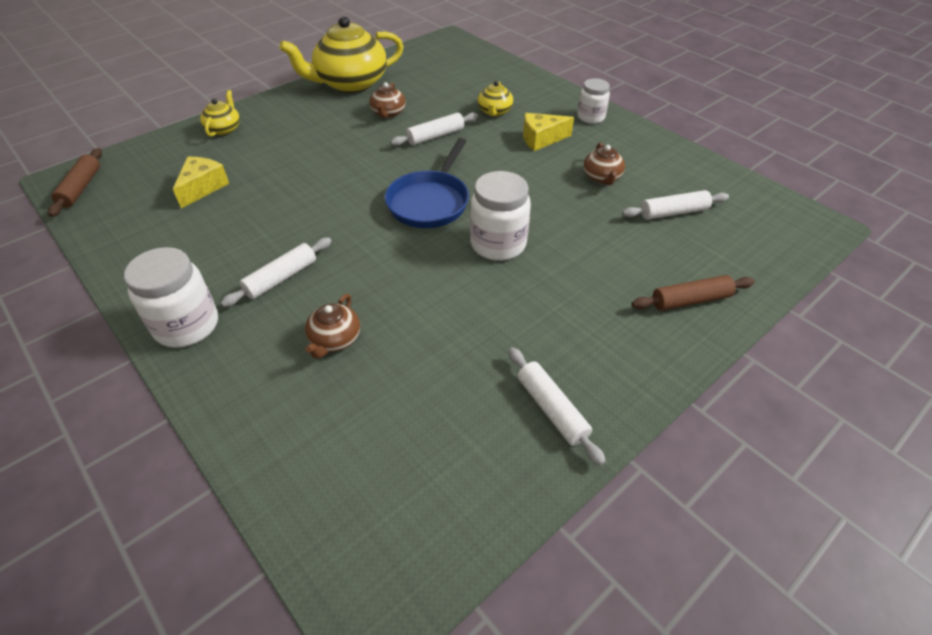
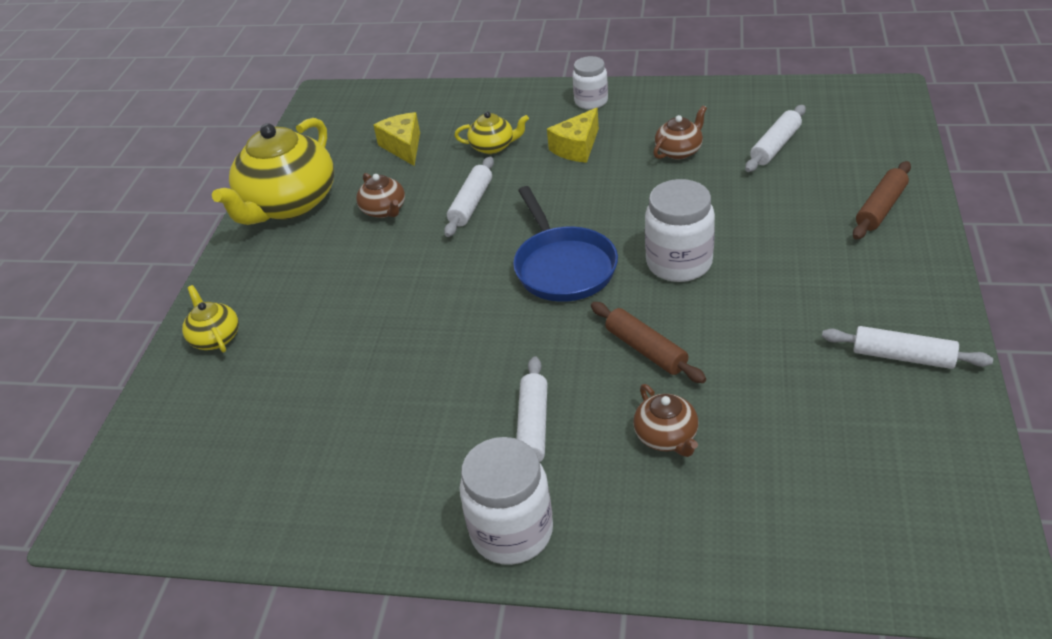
camera: 35 degrees left, 5 degrees down
(81, 188) = (140, 510): brown rolling pin -> brown rolling pin (646, 350)
(203, 187) = (299, 408): yellow cheese -> yellow cheese (403, 147)
(494, 112) = (493, 146): yellow teapot -> yellow teapot turned 60 degrees counterclockwise
(602, 177) = (679, 151): brown teapot -> brown teapot turned 90 degrees counterclockwise

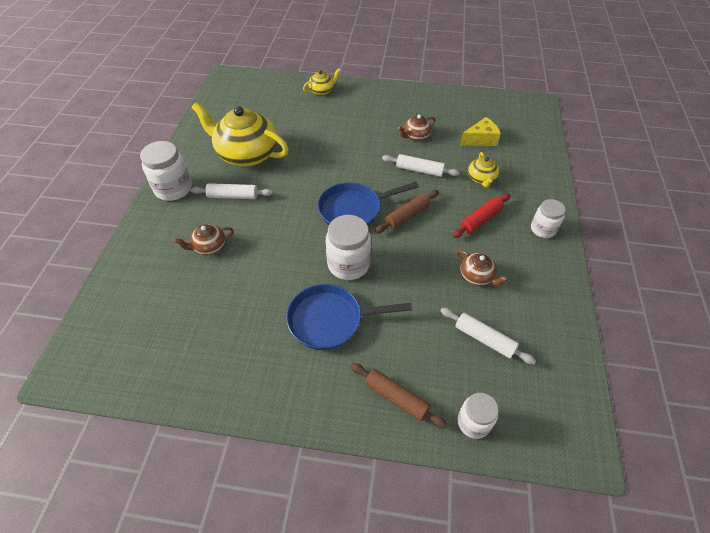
camera: 85 degrees right, 10 degrees up
(288, 204) = (424, 101): yellow teapot -> yellow teapot (246, 154)
(577, 147) = (481, 219): yellow cheese -> red rolling pin
(646, 350) = (275, 243): brown rolling pin -> brown rolling pin (407, 216)
(784, 272) = (330, 320): none -> blue pan
(888, 154) = (473, 422): none -> white jar
(903, 356) = (235, 372): white rolling pin -> none

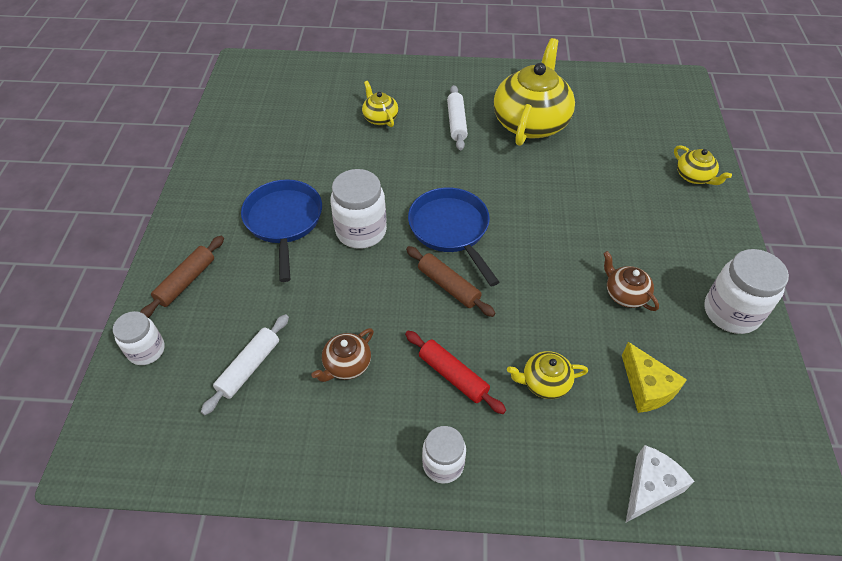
camera: 85 degrees right, 0 degrees up
(173, 189) = (459, 78): white jar -> white jar (731, 312)
(209, 246) = (380, 118): brown teapot -> yellow teapot
(419, 170) = (545, 299): white rolling pin -> none
(540, 149) = (650, 487): none -> white cheese

